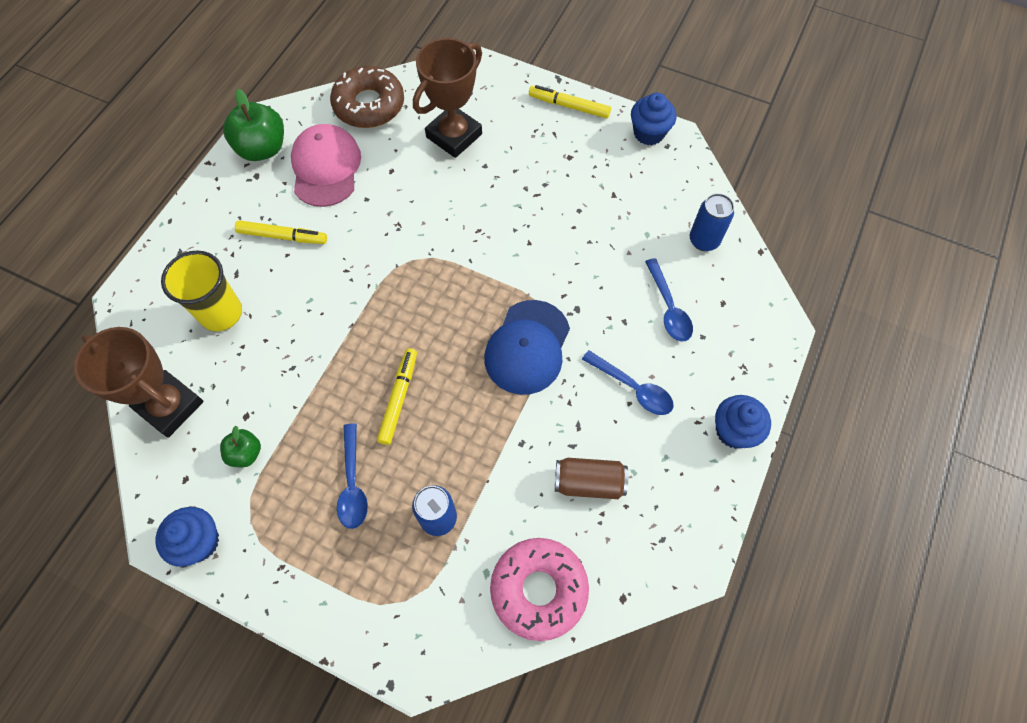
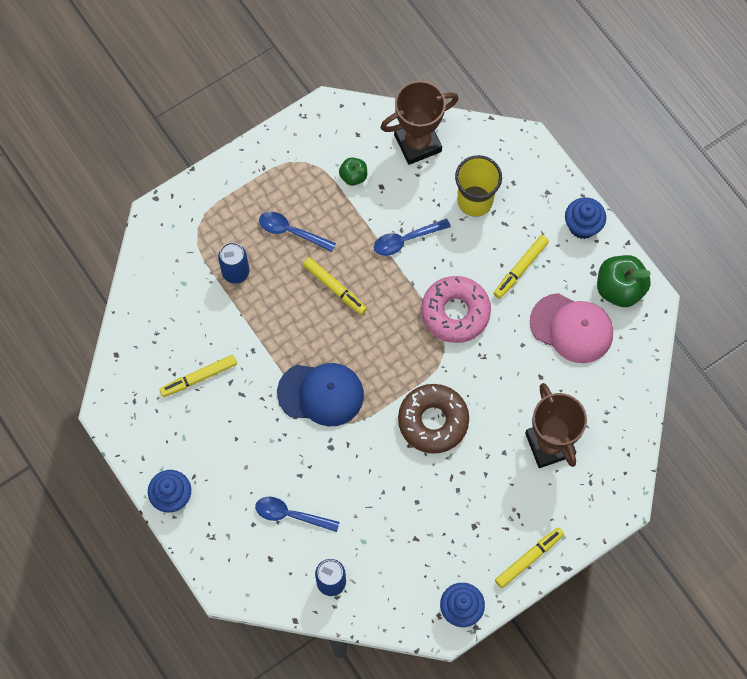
camera: 120 degrees right, 5 degrees up
(199, 542) = (309, 128): blue cupcake -> blue cupcake (582, 226)
(369, 105) = (622, 392): brown donut -> brown donut (433, 421)
(527, 347) = (321, 394): blue cap -> blue cap turned 135 degrees clockwise
(539, 590) = (153, 308): pink donut -> pink donut (455, 312)
(589, 483) = (199, 377): brown can -> yellow marker
(633, 388) = (245, 448): blue spoon -> blue spoon (406, 240)

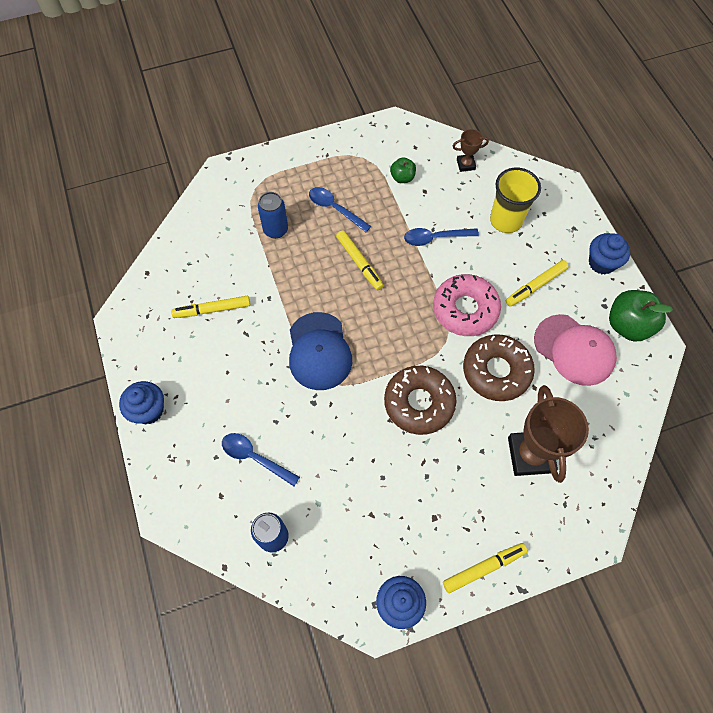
camera: 15 degrees right, 5 degrees down
(321, 394) = (319, 351): blue cap -> blue cap turned 60 degrees clockwise
(417, 143) = (465, 164): brown trophy -> brown trophy, size x0.49
(500, 370) = (496, 371): none -> brown donut

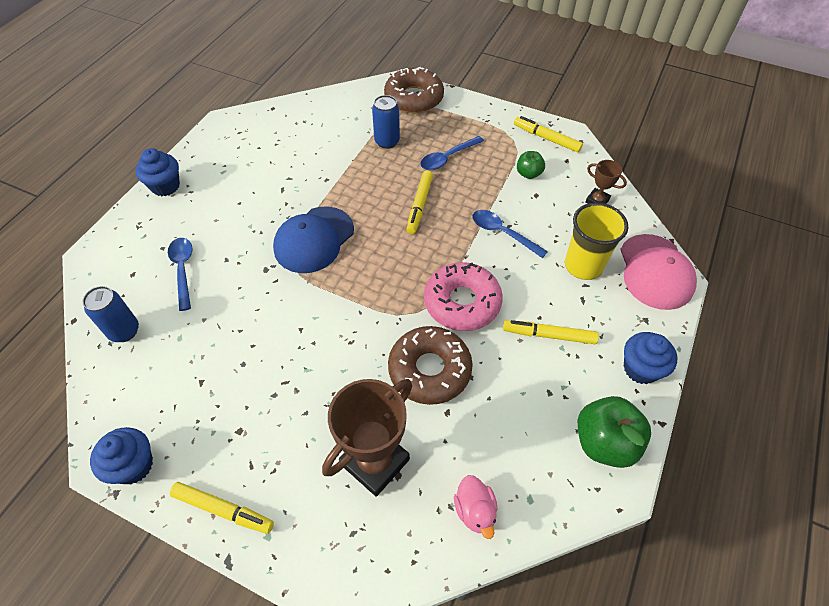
camera: 45 degrees right, 10 degrees down
(212, 309) = (281, 158): yellow marker -> yellow marker (546, 138)
(335, 209) = (447, 158): blue spoon -> blue spoon turned 120 degrees counterclockwise
(419, 403) = (337, 337): brown donut -> brown donut (414, 98)
(574, 350) = (522, 416): pink cap -> pink cap (655, 272)
(608, 427) = (475, 511): none -> pink duck

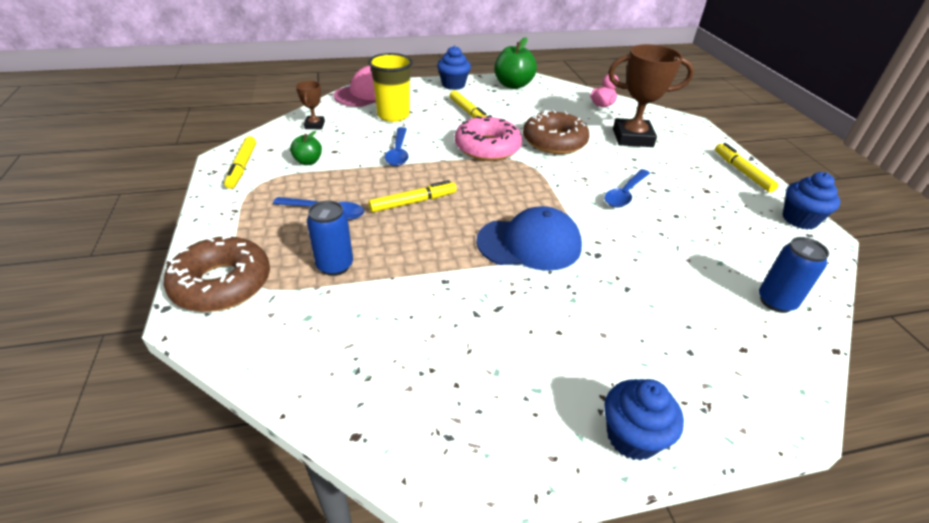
camera: 130 degrees left, 15 degrees down
(183, 270) = (680, 311): blue spoon -> blue spoon (625, 194)

